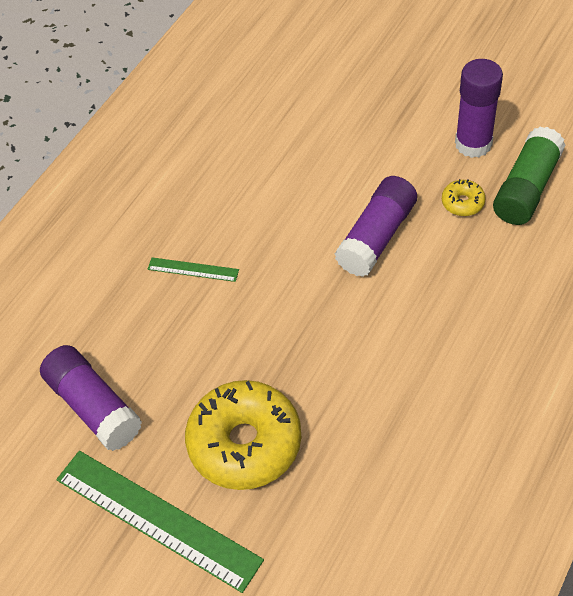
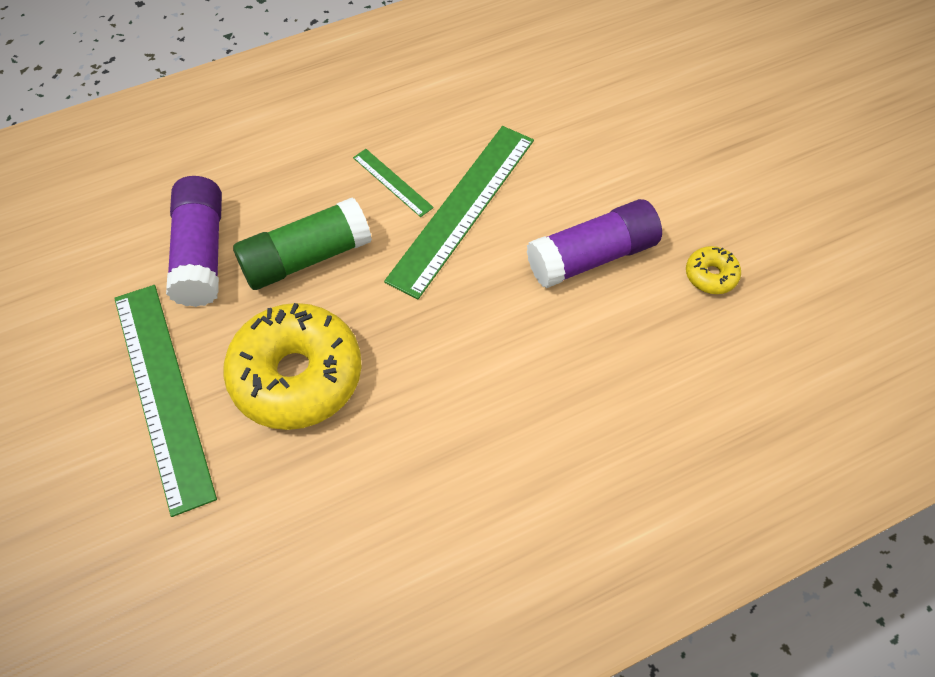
camera: 30 degrees right, 5 degrees up
(260, 257) = (462, 208): none -> green ruler
(473, 144) = (774, 222): purple glue stick -> none
(526, 188) = (794, 302): green glue stick -> green glue stick (306, 258)

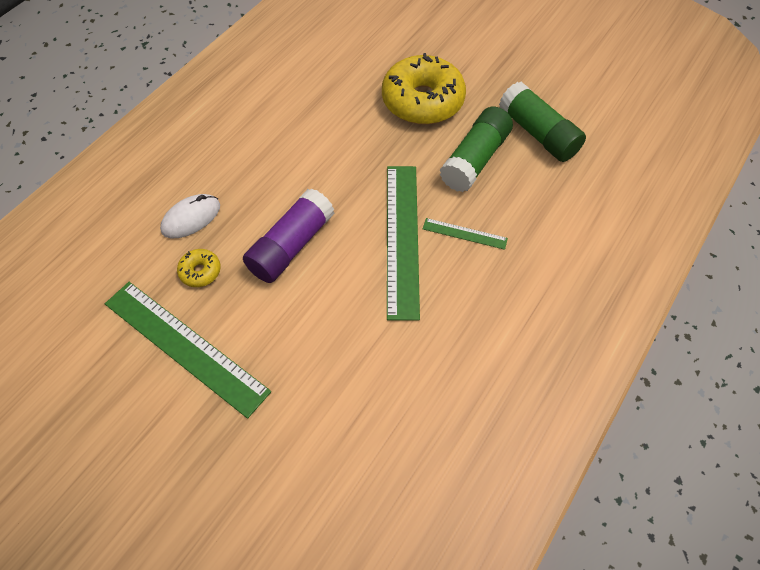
camera: 150 degrees right, 0 degrees up
(163, 393) = (483, 65): green ruler -> green ruler (185, 346)
(201, 253) = (538, 134): purple glue stick -> green glue stick
(701, 349) = (191, 218): none -> white mouse

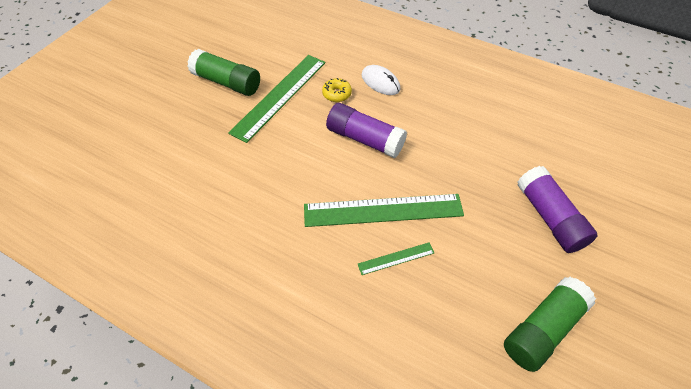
camera: 85 degrees right, 5 degrees down
(422, 101) = (550, 218): yellow donut -> purple glue stick
(464, 233) = (396, 258): green ruler -> green ruler turned 60 degrees clockwise
(475, 159) = (487, 266): green glue stick -> green glue stick (227, 82)

